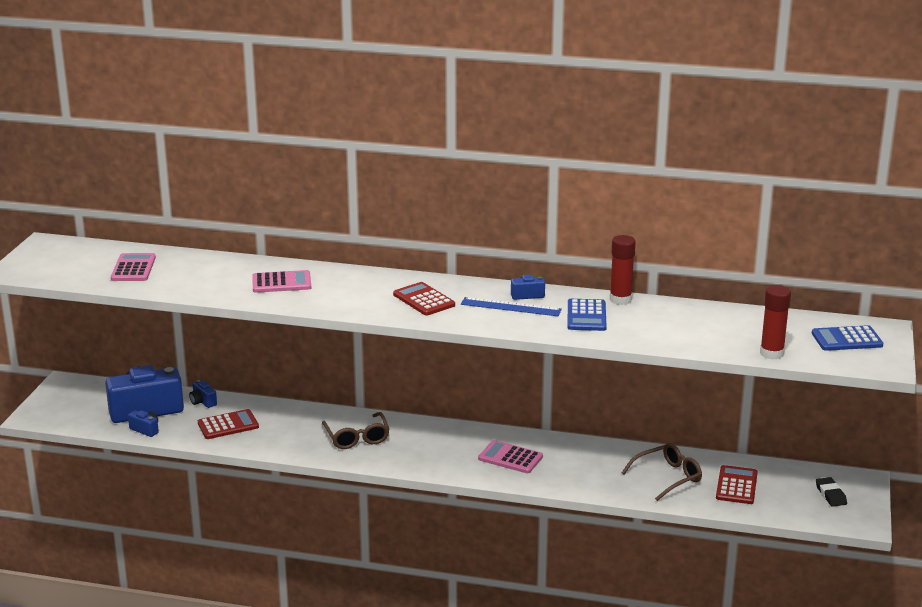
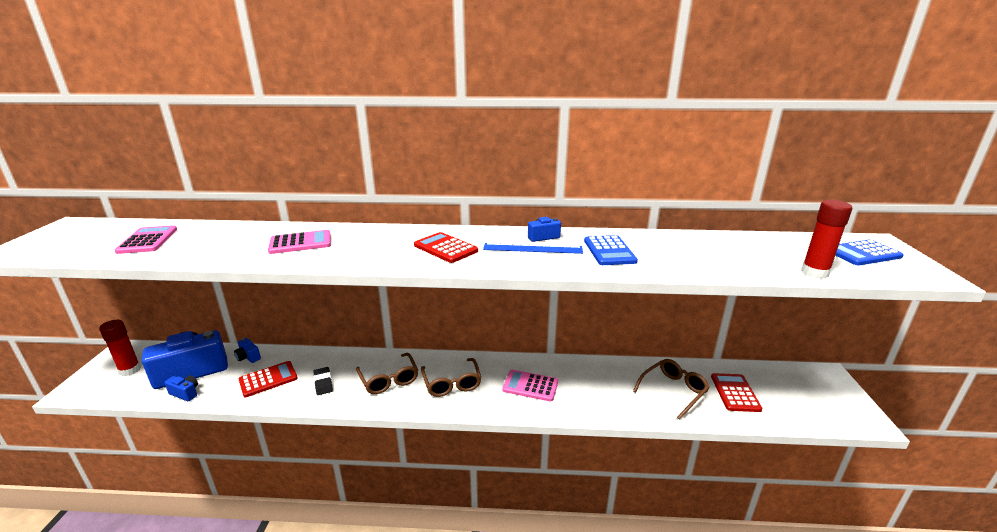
camera: 10 degrees left, 0 degrees up
(424, 447) = (451, 383): none -> brown glasses
(620, 300) = (629, 235): red glue stick -> red glue stick (130, 370)
(830, 495) = (816, 393): black eraser -> black eraser (323, 383)

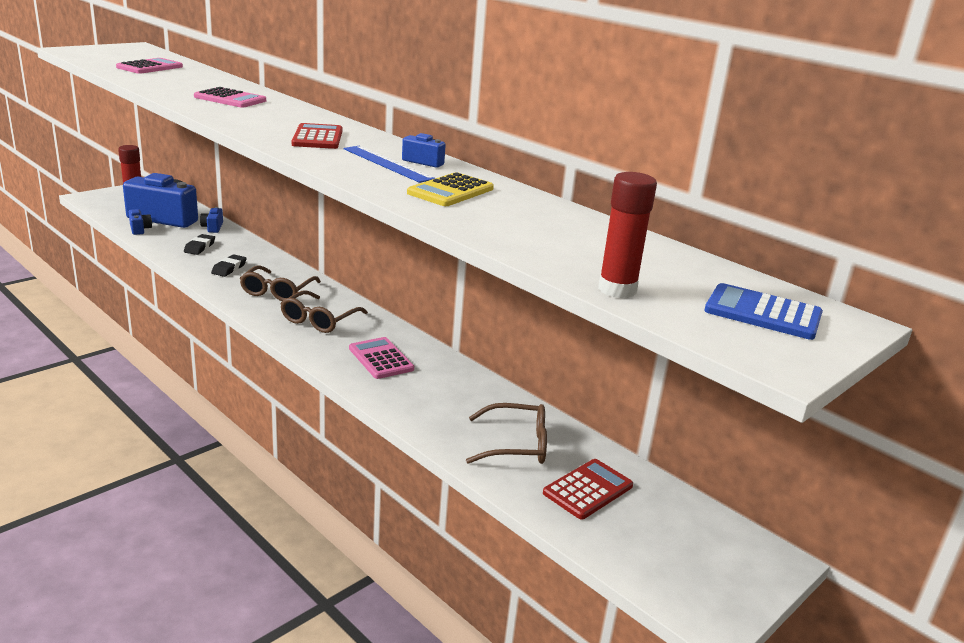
camera: 40 degrees right, 0 degrees up
(268, 379) = (199, 247): red calculator -> black eraser
(609, 251) = (450, 191): blue calculator -> yellow calculator

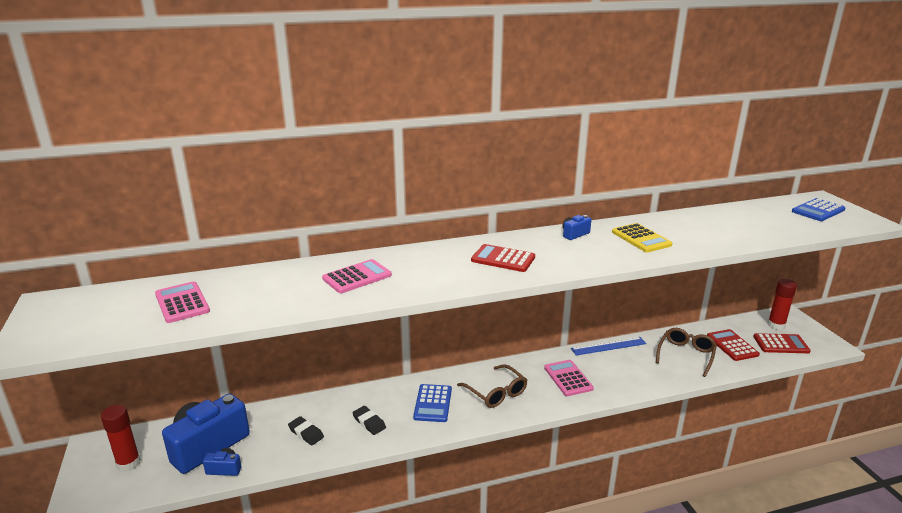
camera: 60 degrees left, 0 degrees up
(212, 227) = (261, 417): blue camera -> none
(277, 291) = (433, 403): brown glasses -> blue calculator
(381, 359) = (568, 378): pink calculator -> pink calculator turned 75 degrees clockwise
(387, 164) = (577, 246): blue ruler -> blue ruler (608, 346)
(617, 289) = (799, 232): red glue stick -> red glue stick (776, 325)
(647, 546) = (781, 344): none -> red calculator

